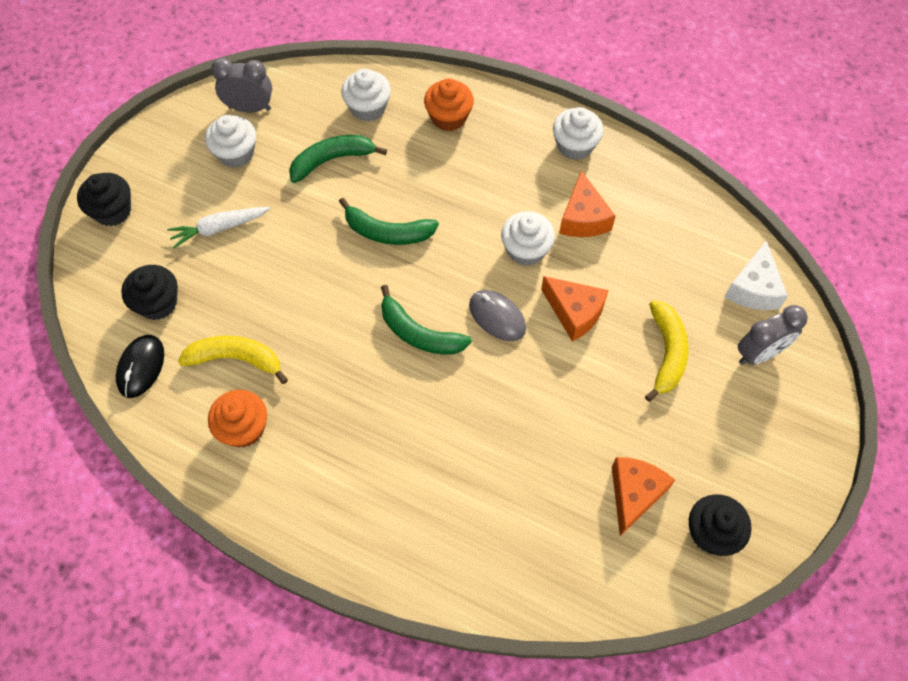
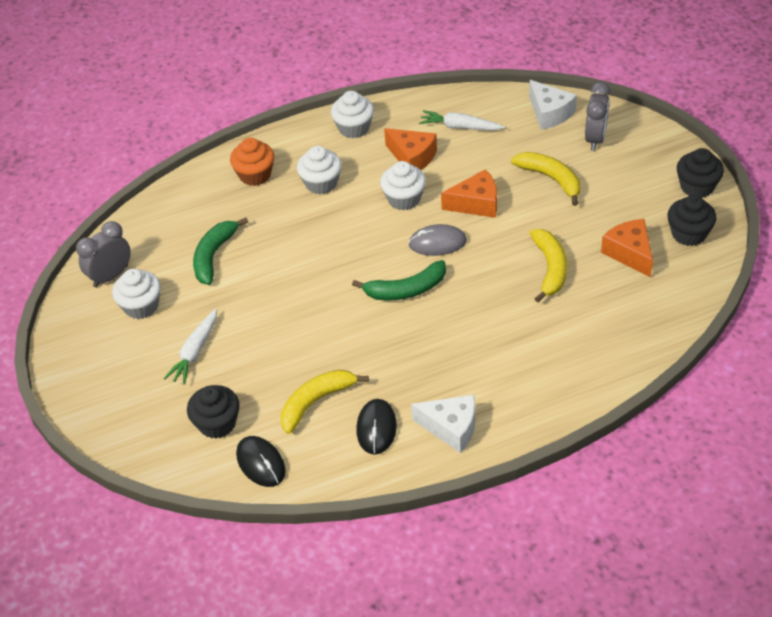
camera: 45 degrees left, 15 degrees down
(112, 211) = (102, 408): black cupcake -> black cupcake (697, 186)
(243, 428) = (376, 428): orange cupcake -> black mouse
(290, 489) = (451, 428): none -> white cheese
(368, 108) = (194, 211): white cupcake -> white cupcake (321, 183)
(387, 232) = (308, 260): green banana -> none
(550, 436) = (550, 269): none -> yellow banana
(659, 227) = (460, 127): none -> white carrot

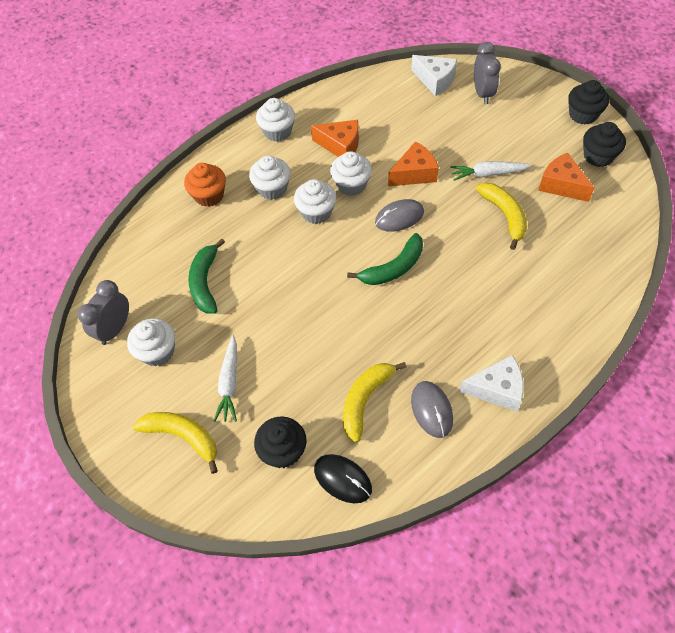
camera: 20 degrees left, 10 degrees up
(354, 217) = (316, 212): none -> white cupcake
(376, 428) = (431, 410): black mouse -> grey mouse
(460, 127) = (368, 109): white carrot -> white carrot (488, 174)
(551, 179) = (465, 136): yellow banana -> yellow banana (183, 437)

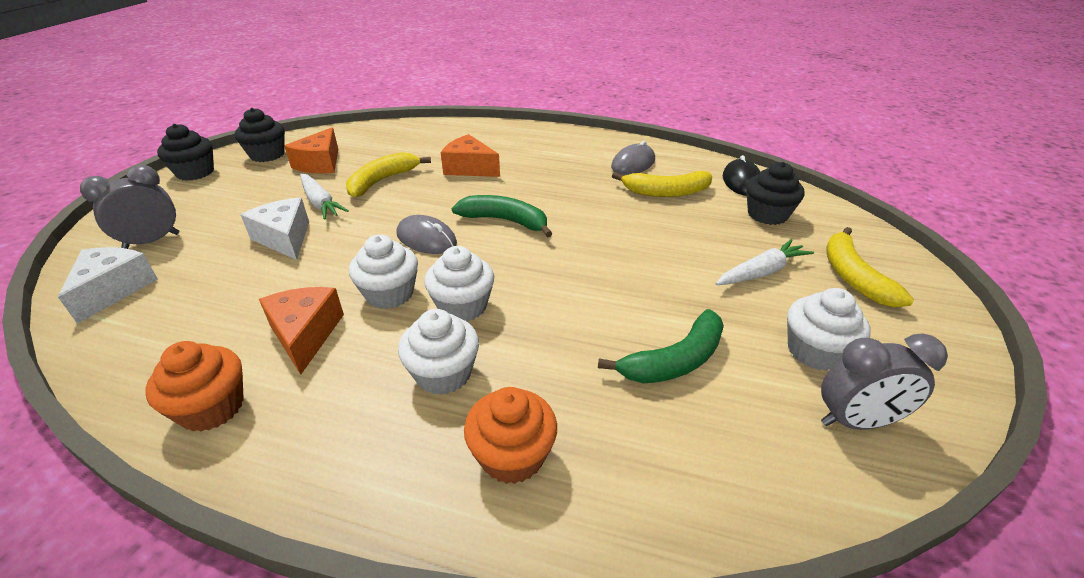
camera: 125 degrees left, 20 degrees down
(277, 131) = (287, 436): white cupcake -> none
(313, 111) = (212, 407): none -> orange cupcake
(414, 173) = (342, 250): orange cheese -> orange cheese (469, 168)
(496, 389) = (581, 145): white cheese -> white cheese (285, 238)

